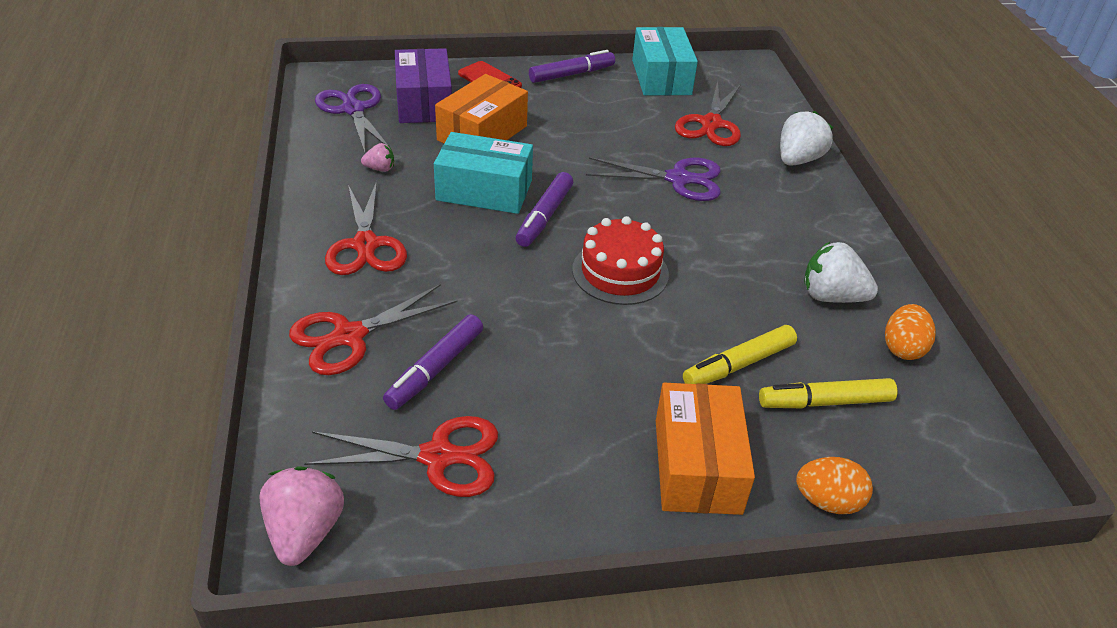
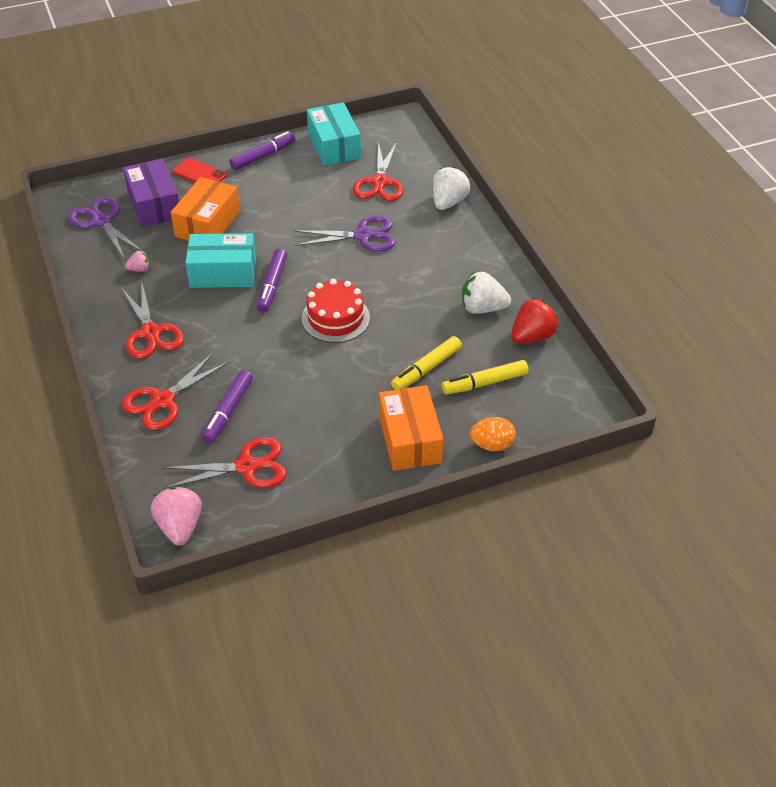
camera: 10 degrees left, 5 degrees up
(903, 348) = (532, 336): orange egg -> red strawberry

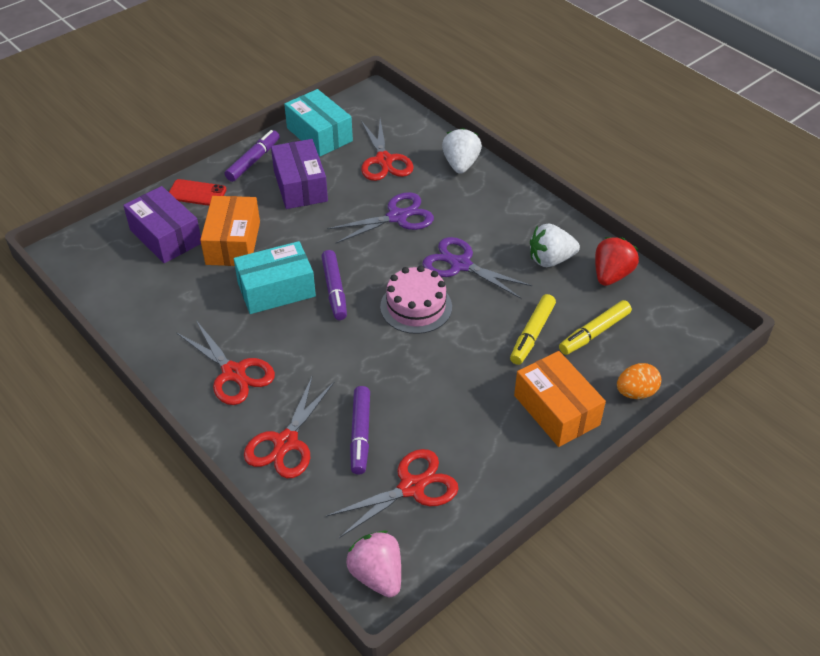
camera: 20 degrees left, 0 degrees up
(101, 221) = (117, 268): purple scissors -> purple scissors (460, 265)
(140, 269) = (186, 308): pink strawberry -> none
(292, 188) = (300, 186): none -> purple box
(335, 318) = (416, 307): red cake -> pink cake

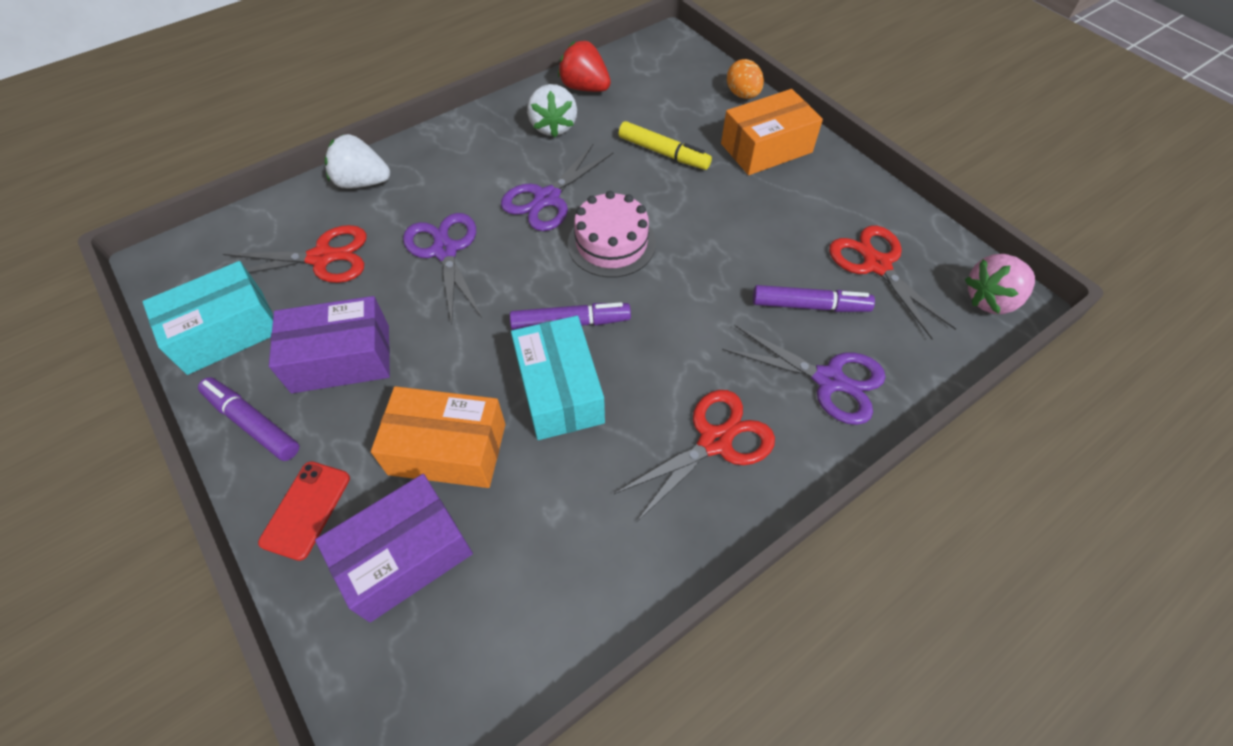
camera: 85 degrees left, 10 degrees up
(286, 442) = (828, 380): red scissors -> purple scissors
(594, 333) = (664, 110): yellow marker -> none

